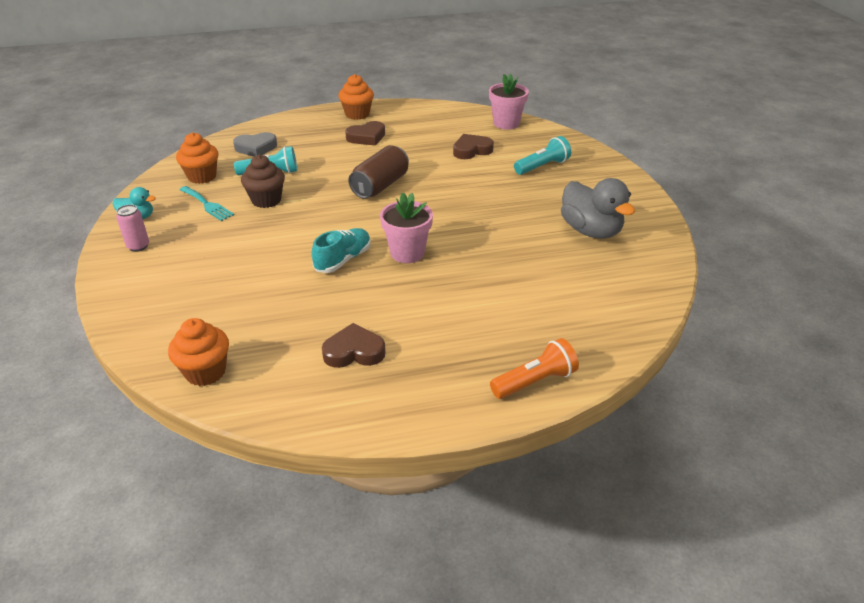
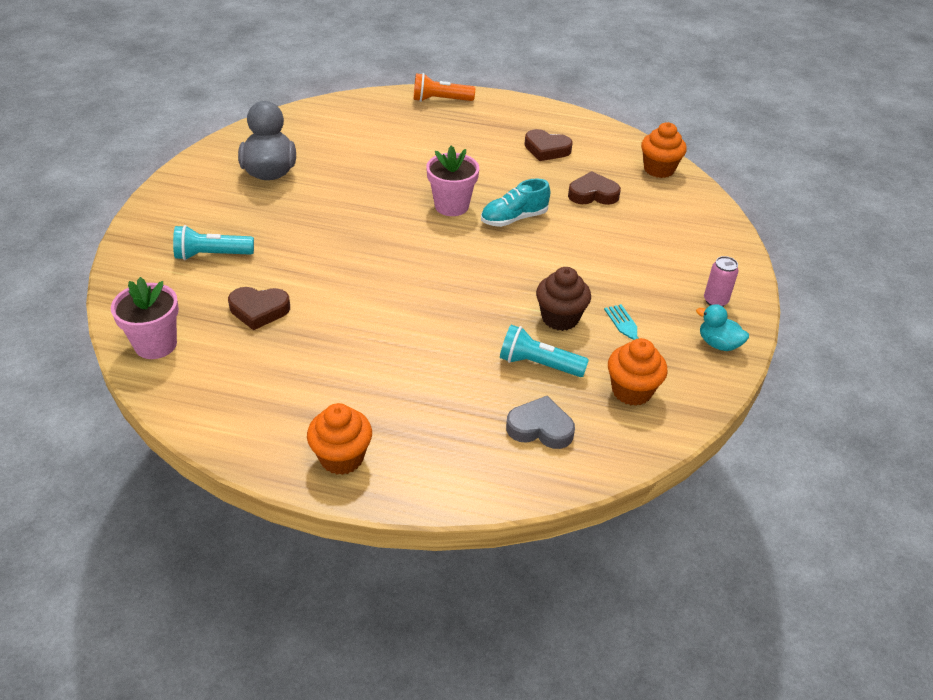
camera: 155 degrees left, 5 degrees up
(367, 137) = (369, 390): brown heart -> brown heart (593, 194)
(380, 186) = (417, 293): brown can -> none

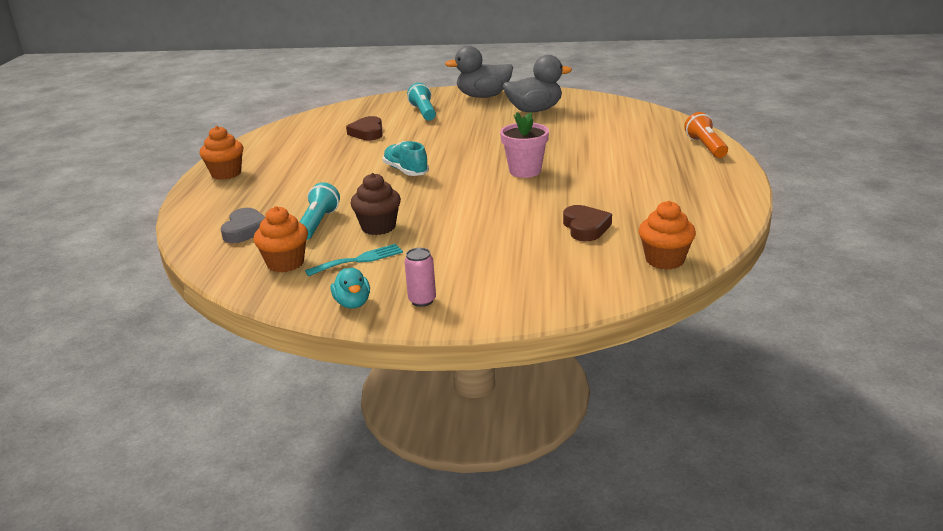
camera: 85 degrees right, 15 degrees down
(155, 344) = (330, 115): pink flower pot -> none
(186, 200) = (483, 96): none -> grey duck
(514, 218) = (519, 196): turquoise shoe -> turquoise shoe (406, 171)
(546, 149) = (655, 199): brown heart -> none
(718, 344) = (353, 303): turquoise duck -> turquoise duck turned 135 degrees clockwise

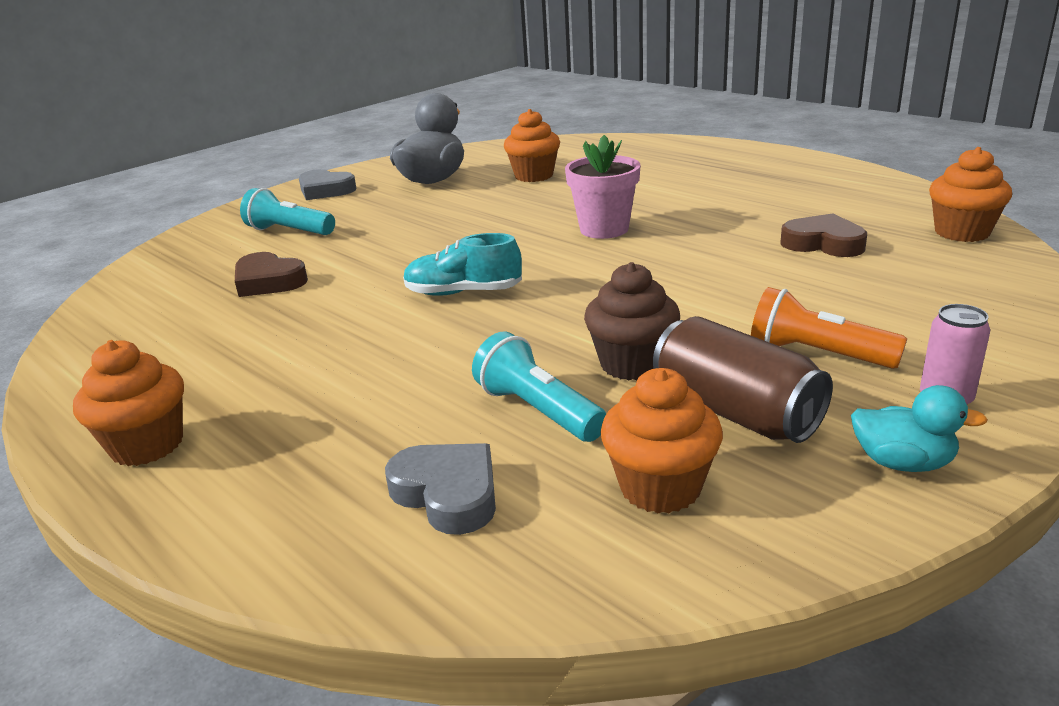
camera: 50 degrees left, 0 degrees up
(359, 260) = (735, 412): turquoise fork -> brown can
(483, 96) = (325, 190): grey duck -> grey heart
(579, 128) = (534, 176): none -> orange cupcake
(706, 147) = (692, 146): orange flashlight -> orange flashlight (817, 354)

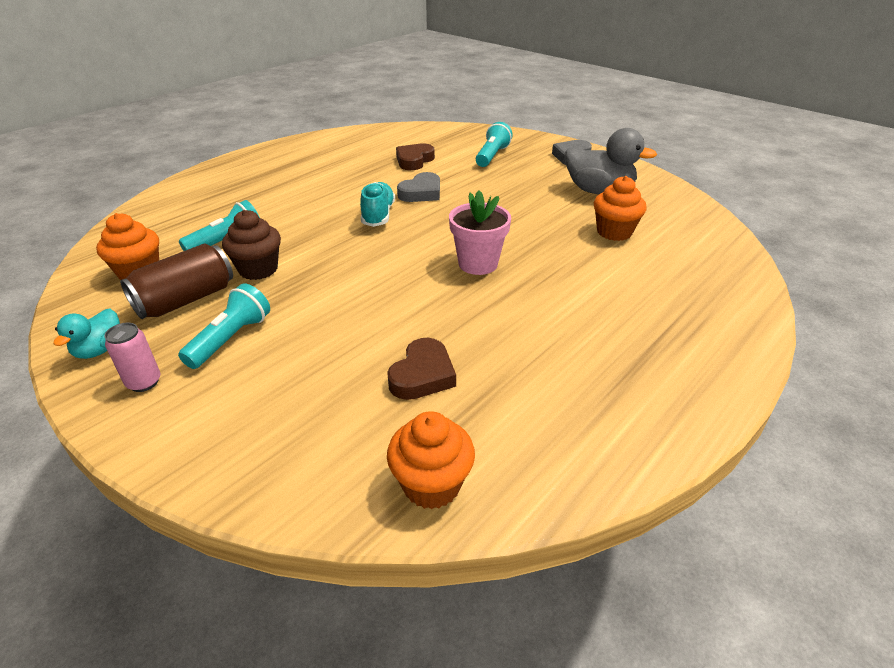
camera: 85 degrees right, 10 degrees up
(147, 445) = (257, 161): orange cupcake -> none
(448, 493) = (175, 223): grey heart -> grey heart (421, 193)
(817, 354) = (231, 338): orange flashlight -> turquoise flashlight

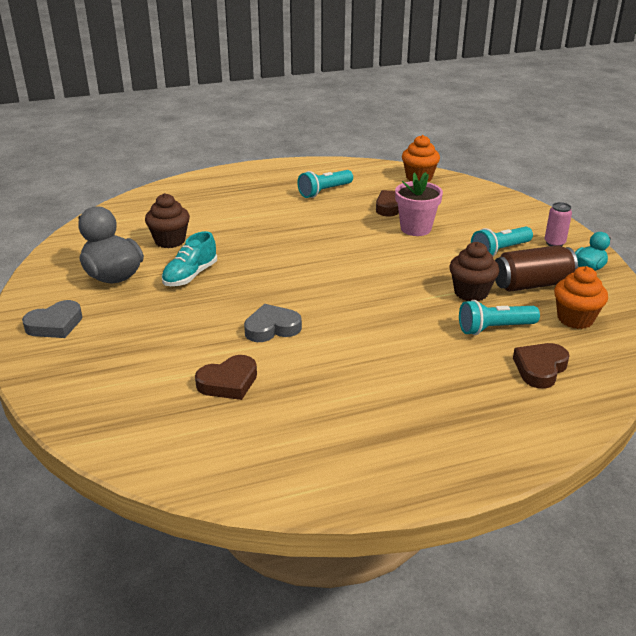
camera: 150 degrees left, 5 degrees down
(183, 222) = (540, 368): none -> brown heart
(378, 215) = (337, 314): turquoise shoe -> turquoise shoe (190, 275)
(478, 264) = (300, 249): pink flower pot -> pink flower pot (415, 228)
(492, 156) = (132, 357): turquoise flashlight -> turquoise flashlight (324, 191)
(614, 232) = (170, 241): orange cupcake -> brown cupcake

